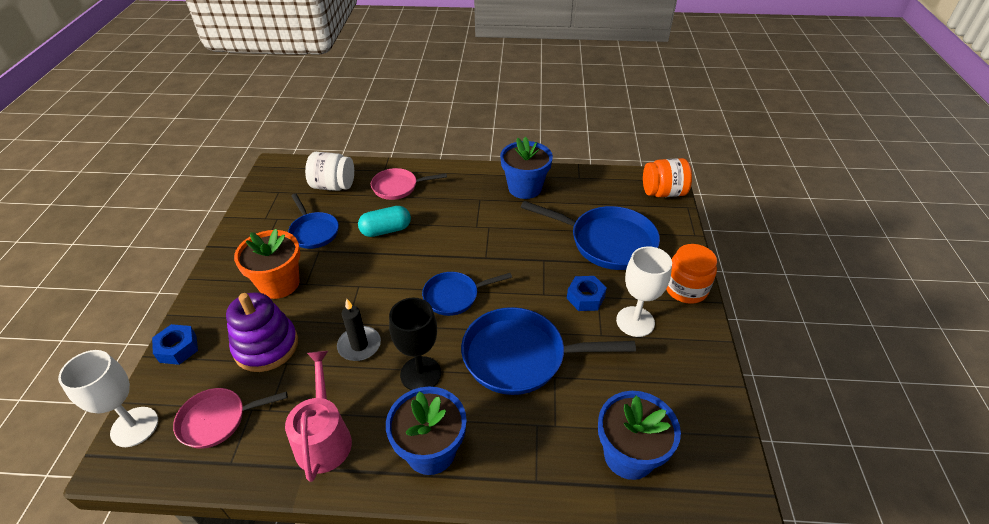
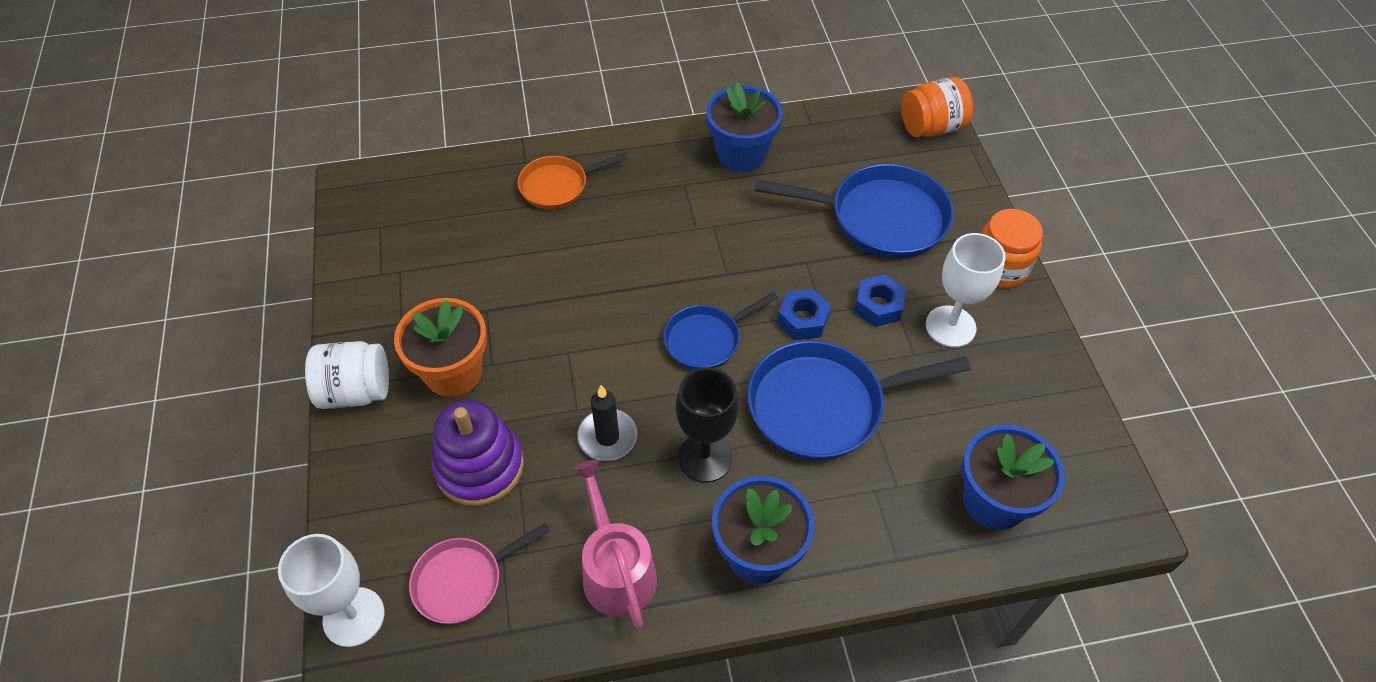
camera: 15 degrees left, 10 degrees up
(178, 348) = (355, 498): blue nut -> blue nut (803, 320)
(313, 232) = (465, 282): blue pan -> none
(333, 186) = (460, 201): white jar -> white jar (356, 391)
(386, 230) = (570, 259): turquoise capsule -> none
(398, 187) = (558, 186): pink pan -> orange pan

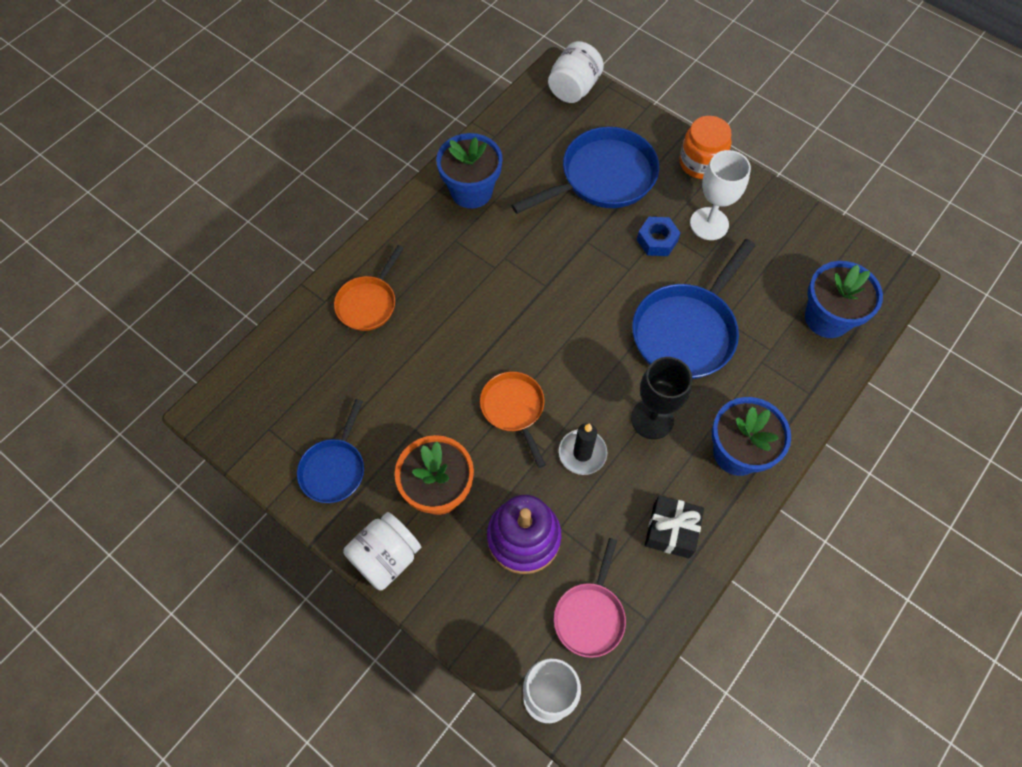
camera: 40 degrees left, 10 degrees up
(587, 354) = (514, 409): none -> orange pan
(616, 570) = (671, 530): pink watering can -> black gift
(706, 339) = (578, 341): blue pan -> blue pan (334, 469)
(803, 320) = (622, 283): blue nut -> none
(931, 127) = (574, 88): orange jar -> white jar

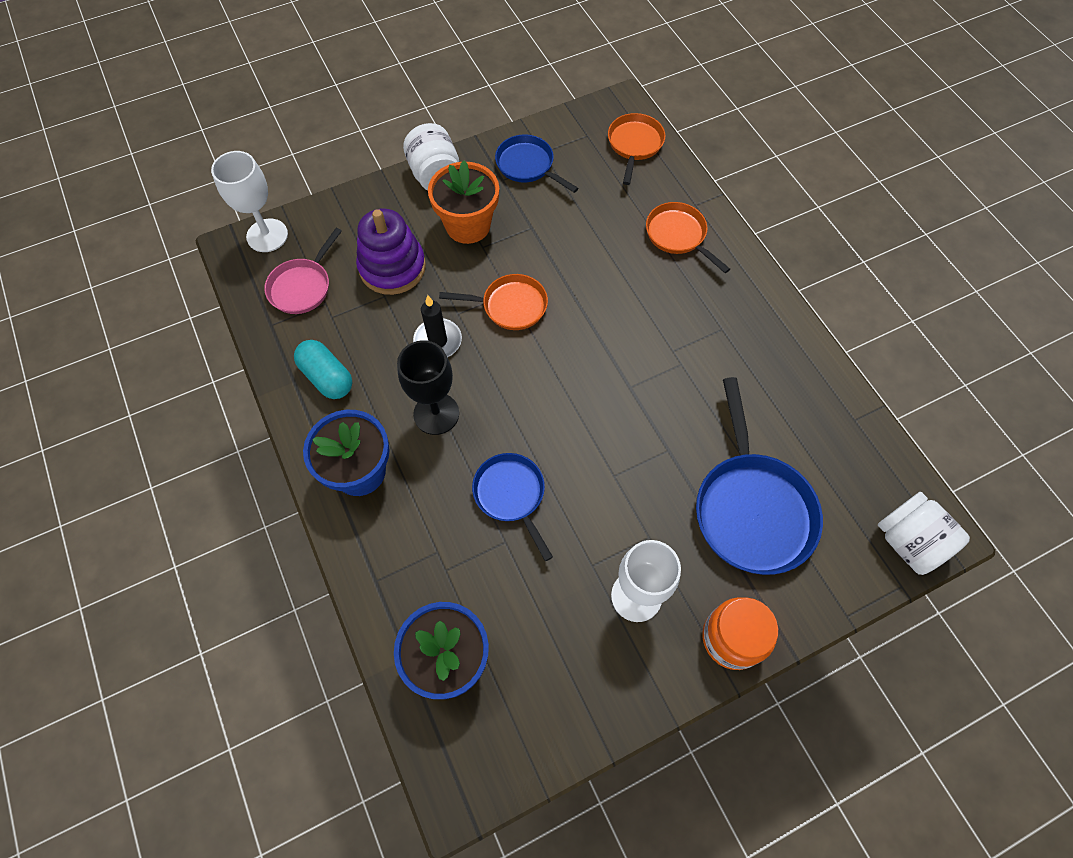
camera: 115 degrees right, 0 degrees up
(265, 379) = (634, 145): none -> orange pan
(471, 191) = (781, 367): blue flower pot -> none
(590, 615) = (302, 286): pink pan -> pink pan turned 105 degrees counterclockwise
(657, 240) = (638, 524): blue nut -> none
(671, 530) = (327, 377): black gift -> turquoise capsule
(686, 331) = (511, 495): blue pan -> blue pan, size x0.59

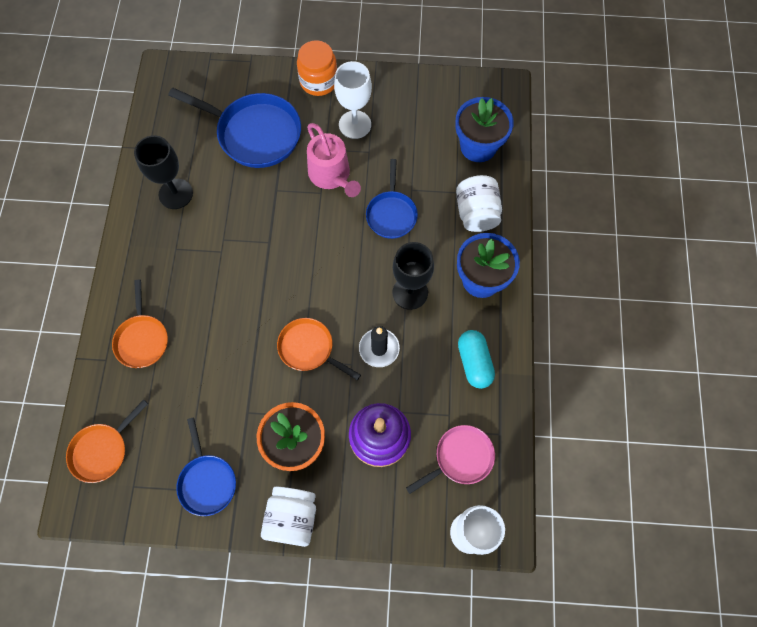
camera: 150 degrees left, 5 degrees up
(616, 505) = (331, 175): none -> pink watering can
(751, 508) = (254, 133): blue pan -> blue pan turned 90 degrees clockwise
(775, 384) = (176, 194): none -> black goblet
(908, 541) = (185, 75): white jar -> white jar (476, 213)

